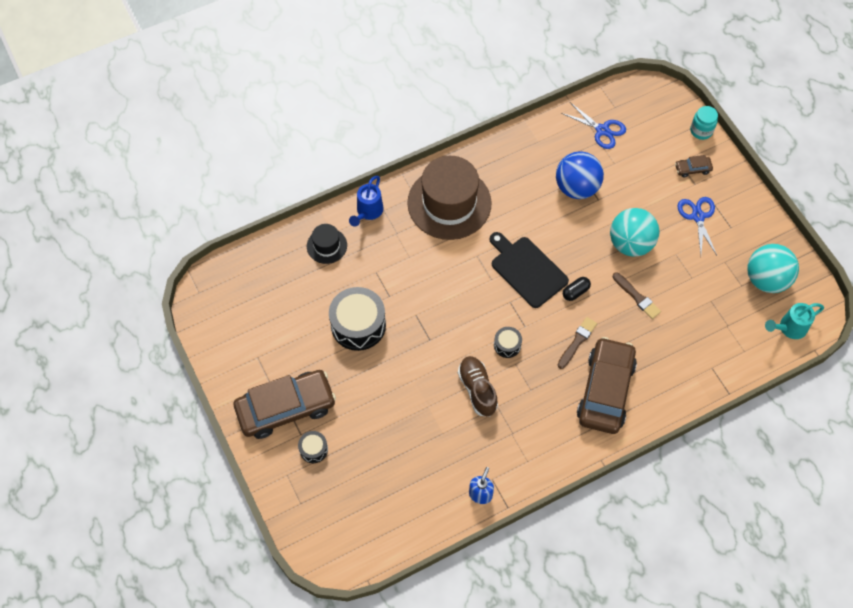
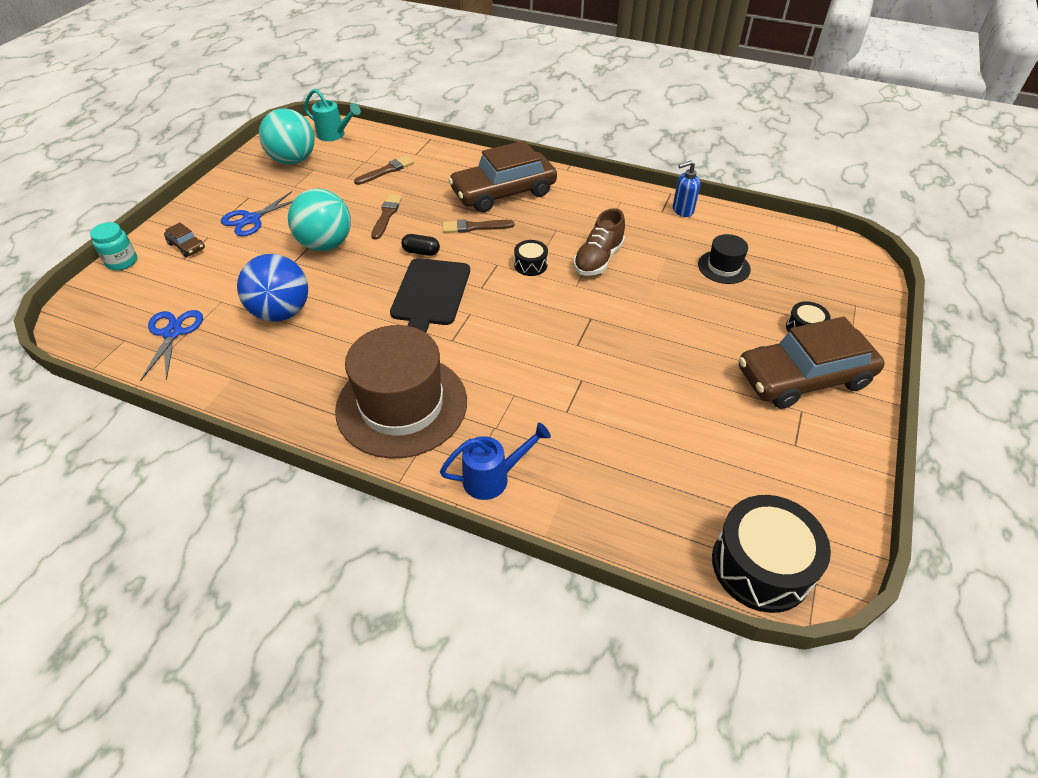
camera: 130 degrees left, 15 degrees down
(286, 408) = (803, 377): brown car -> brown car turned 45 degrees counterclockwise
(326, 246) = (586, 486): black hat -> black hat (724, 267)
(358, 325) = (645, 383): black drum -> black drum (761, 565)
(700, 332) = (386, 171): none -> brown brush

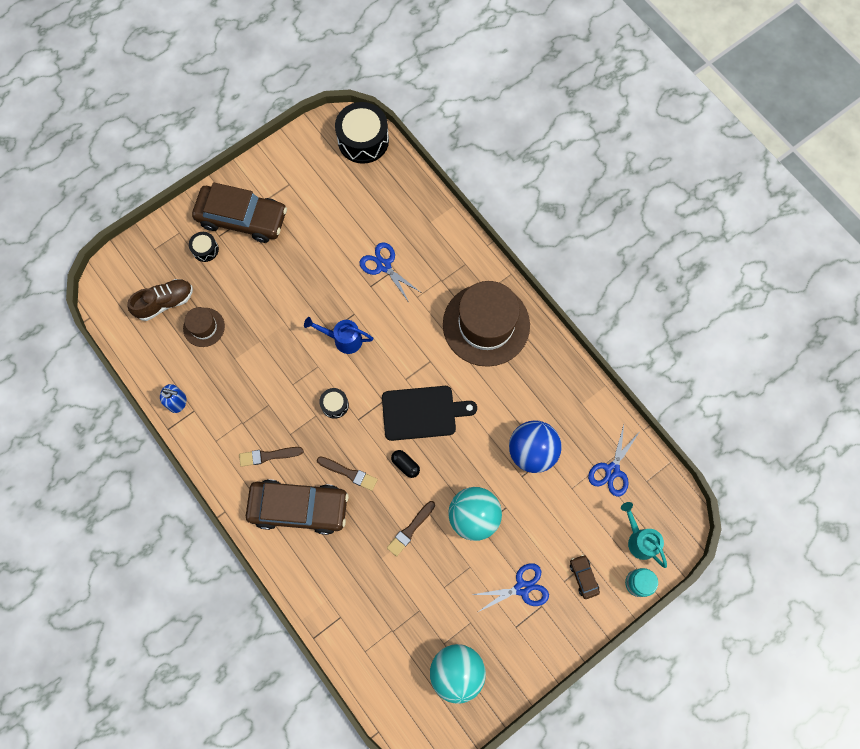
camera: 150 degrees left, 25 degrees up
(334, 135) = (400, 701): turquoise watering can -> turquoise watering can (639, 539)
(386, 171) = (380, 601): brown brush -> brown brush (268, 456)
(430, 295) = (422, 412): black cutting board -> black cutting board turned 45 degrees clockwise
(493, 478) = (460, 249): blue watering can -> blue watering can (343, 339)
(583, 409) = (384, 266): none -> blue scissors
(598, 259) = (283, 383): brown shoe -> brown shoe (165, 302)
(724, 267) = (204, 327): black hat -> brown hat

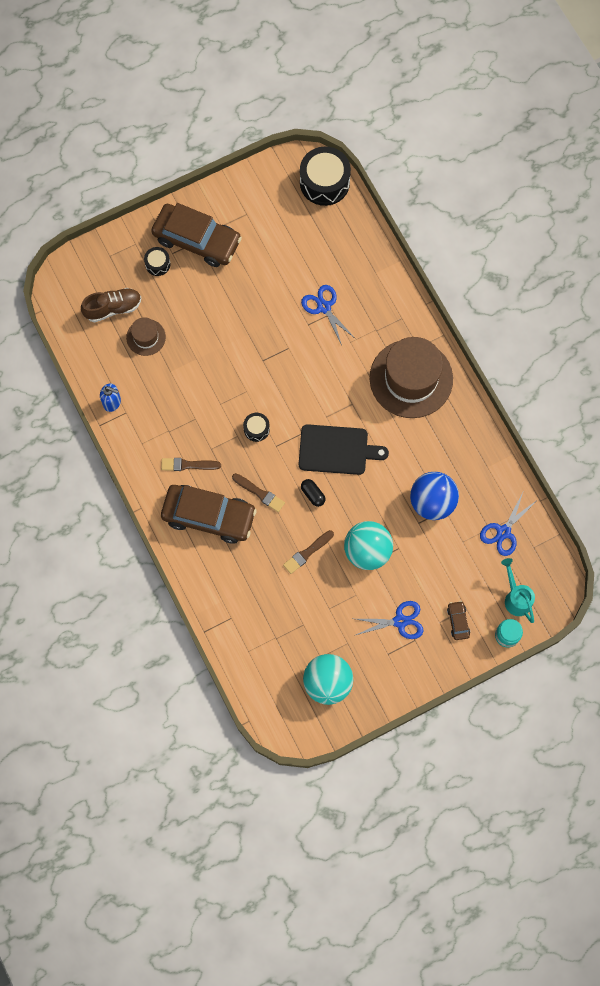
camera: 10 degrees right, 0 degrees up
(343, 339) = (274, 370): blue watering can -> none

